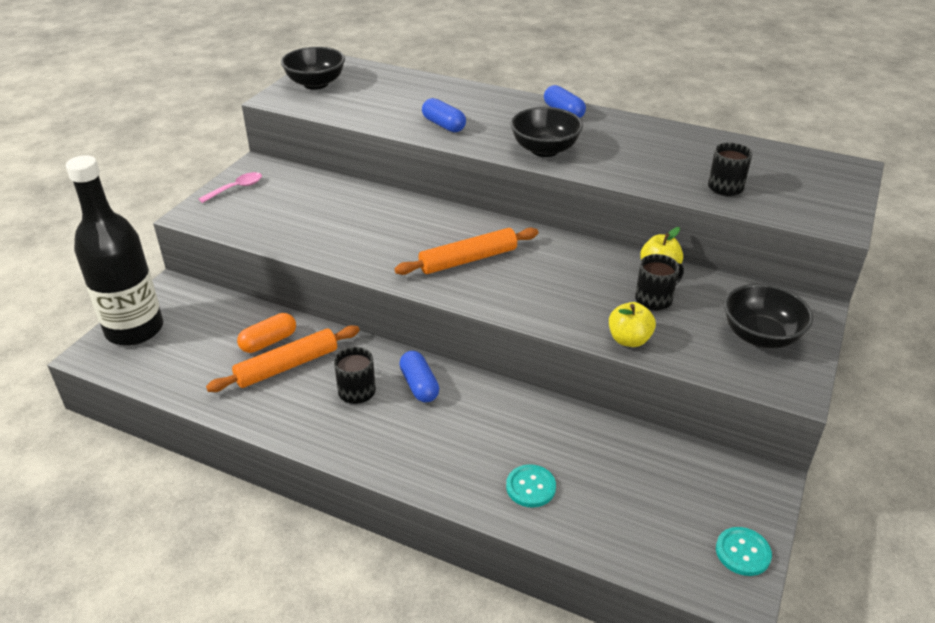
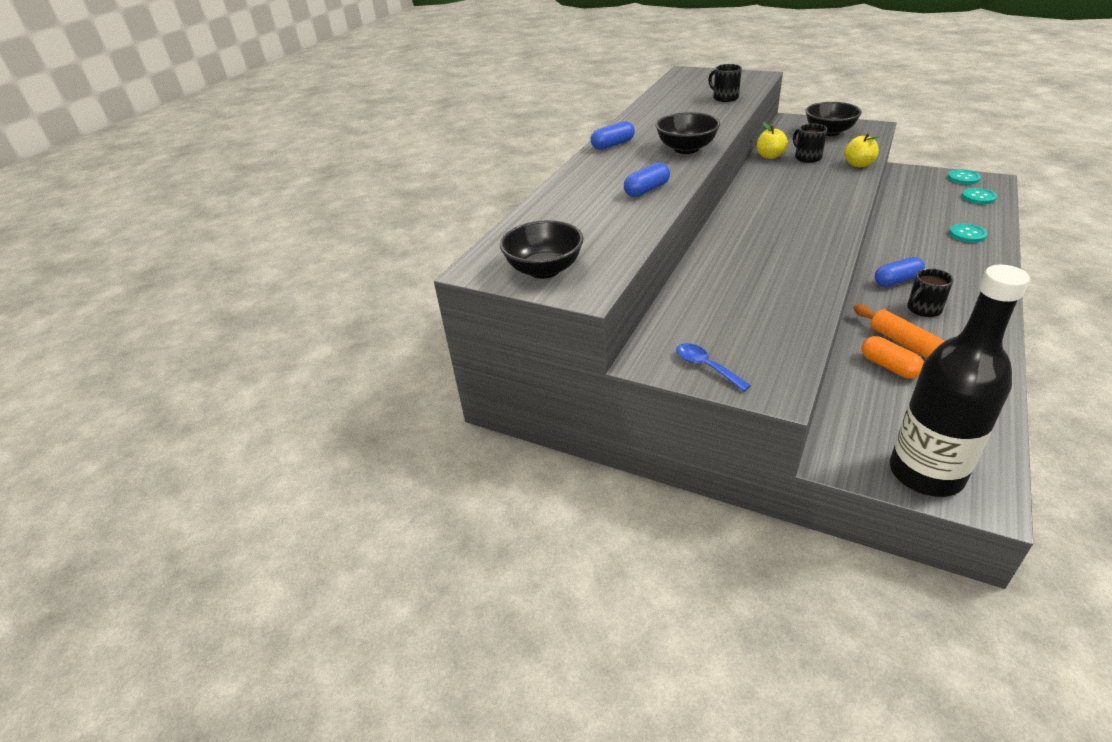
camera: 85 degrees left, 0 degrees up
(236, 188) = (706, 367): pink spoon -> blue spoon
(468, 259) = (791, 220): orange rolling pin -> none
(661, 545) = (978, 197): none -> turquoise button

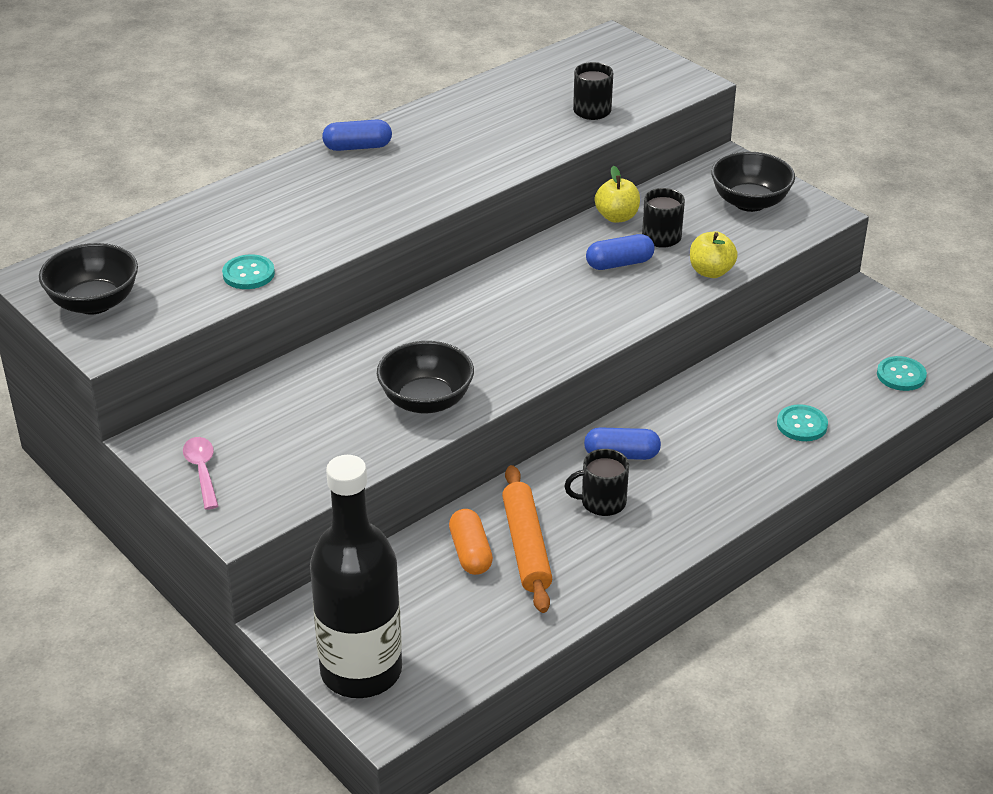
camera: 20 degrees right, 0 degrees up
(646, 190) = (312, 233): blue capsule -> blue capsule (619, 263)
(686, 149) = (432, 185): black bowl -> black bowl (426, 401)
(706, 367) = (202, 471): blue spoon -> pink spoon
(963, 178) = (926, 337): turquoise button -> turquoise button (248, 274)

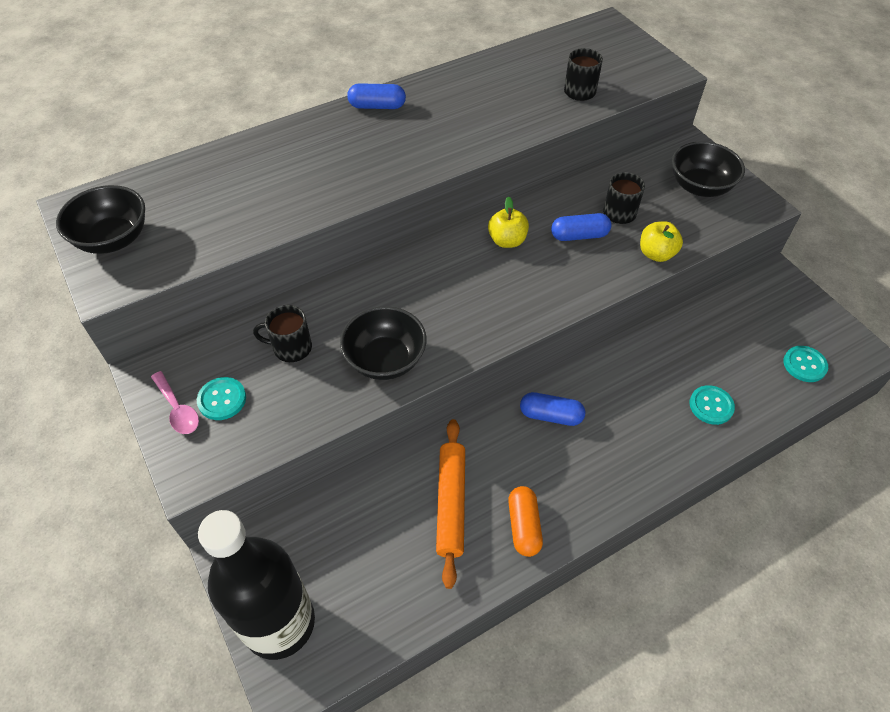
camera: 10 degrees right, 15 degrees up
(202, 471) = (178, 409): pink spoon -> pink spoon turned 150 degrees clockwise
(248, 274) = (250, 225): turquoise button -> turquoise button (222, 399)
(470, 553) = (402, 503): orange capsule -> orange capsule (523, 526)
(602, 502) = (524, 465): black mug -> black mug (291, 348)
(617, 217) = (585, 188): yellow apple -> yellow apple (507, 241)

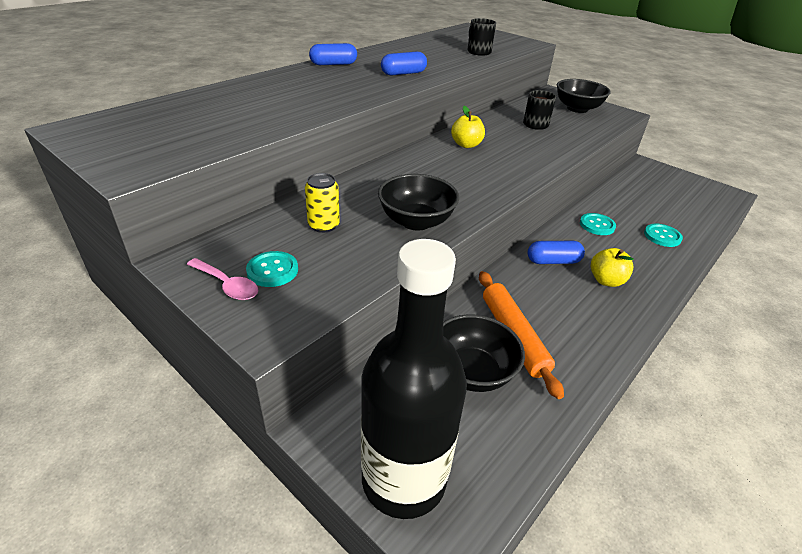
camera: 20 degrees left, 15 degrees down
(113, 239) = (123, 144): black bowl -> black bowl (472, 372)
(291, 348) = (323, 225): black mug -> yellow can
(523, 526) = (586, 339): orange capsule -> none
(579, 235) = (517, 137): blue capsule -> blue capsule (403, 73)
(656, 254) = (578, 141): yellow apple -> yellow apple (606, 280)
(804, 365) = (701, 205): turquoise button -> turquoise button (597, 225)

